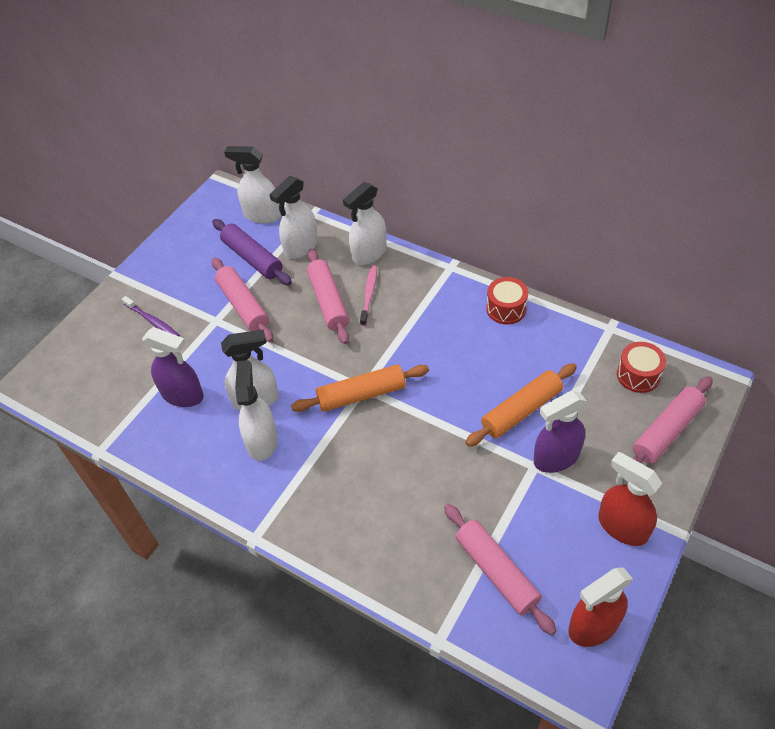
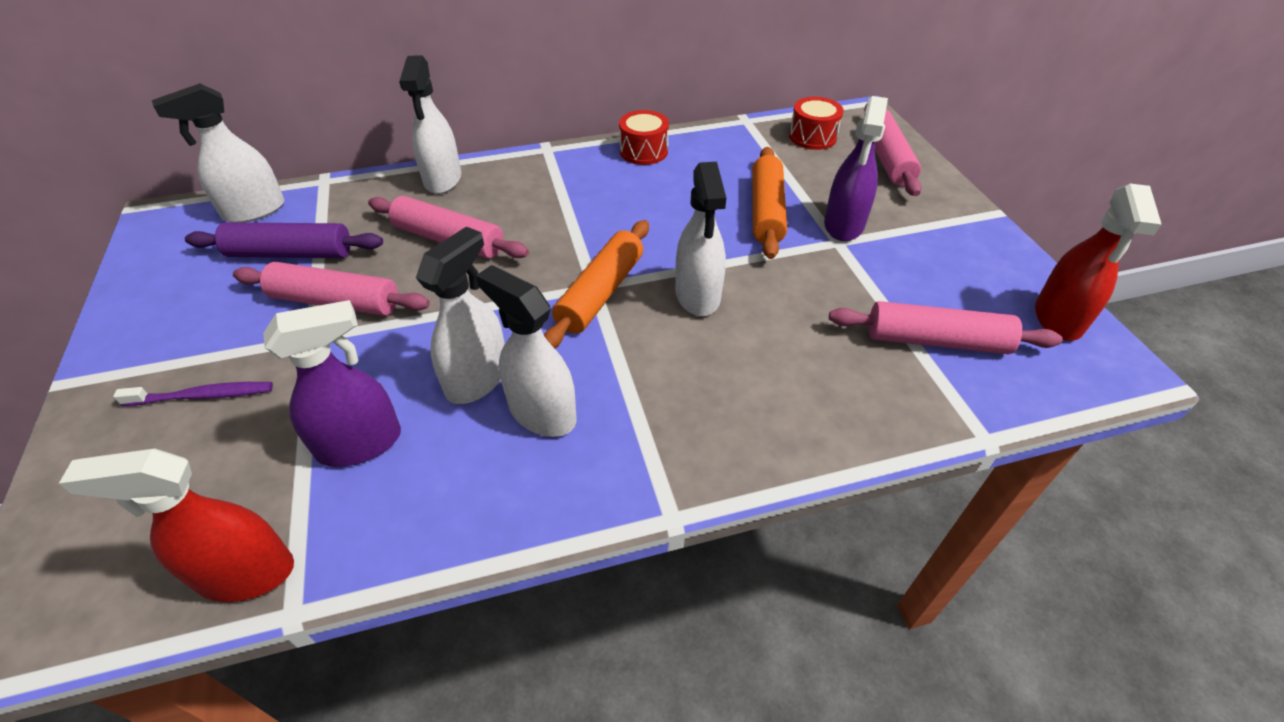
camera: 50 degrees left, 5 degrees down
(301, 247) = (348, 213): white spray bottle -> white spray bottle (697, 295)
(369, 295) = (490, 210): pink toothbrush -> none
(622, 526) = (961, 236): red spray bottle -> red spray bottle (245, 573)

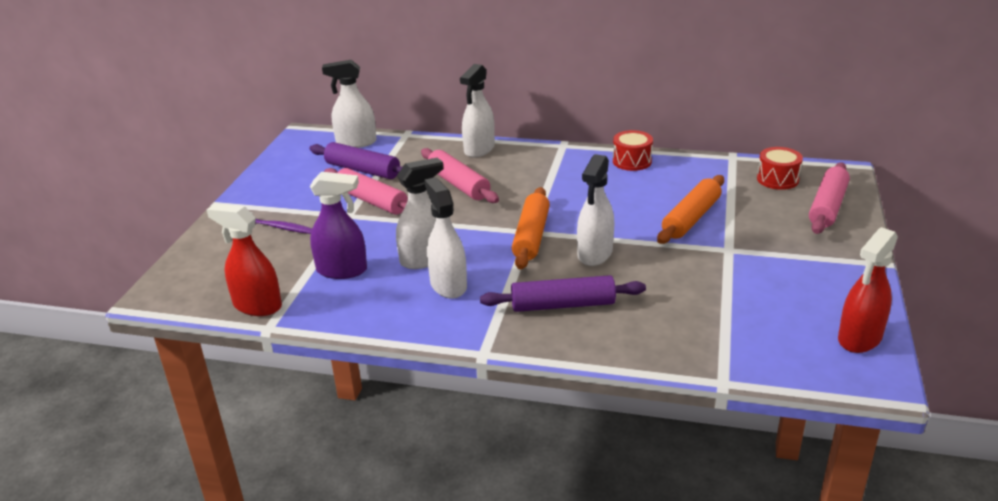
camera: 30 degrees right, 15 degrees down
(601, 293) = (531, 236): orange rolling pin -> orange rolling pin turned 45 degrees counterclockwise
(717, 390) = (562, 305): none -> purple rolling pin
(844, 225) = (744, 241): purple spray bottle -> none
(936, 340) = (744, 323): pink rolling pin -> none

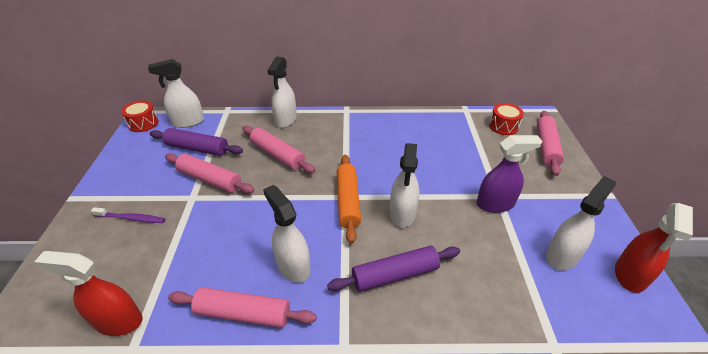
camera: 15 degrees left, 10 degrees up
(342, 270) = (195, 262): purple spray bottle -> purple spray bottle (495, 204)
(385, 315) = (243, 313): none -> pink rolling pin
(424, 259) = (266, 238): white spray bottle -> white spray bottle (562, 255)
(632, 161) = (399, 120): red drum -> red drum (143, 123)
(691, 218) = (460, 168): orange rolling pin -> none

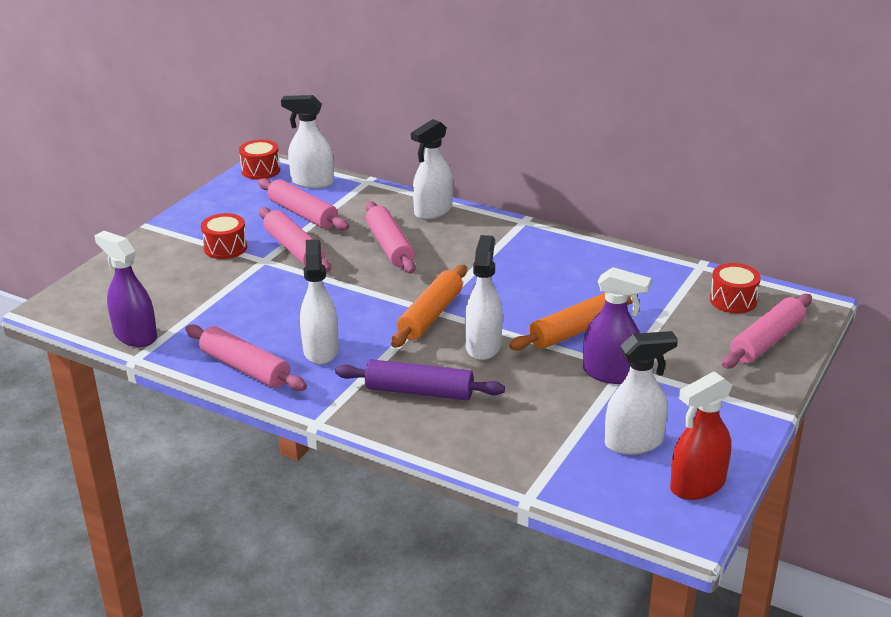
camera: 30 degrees right, 10 degrees down
(118, 321) = (135, 336): red spray bottle -> purple spray bottle
(131, 218) = (192, 260): purple toothbrush -> none
(153, 197) = (225, 248): none -> red drum
(197, 149) = (303, 214): purple rolling pin -> pink rolling pin
(402, 213) = (483, 346): white spray bottle -> white spray bottle turned 150 degrees clockwise
(445, 179) = (575, 331): none -> orange rolling pin

